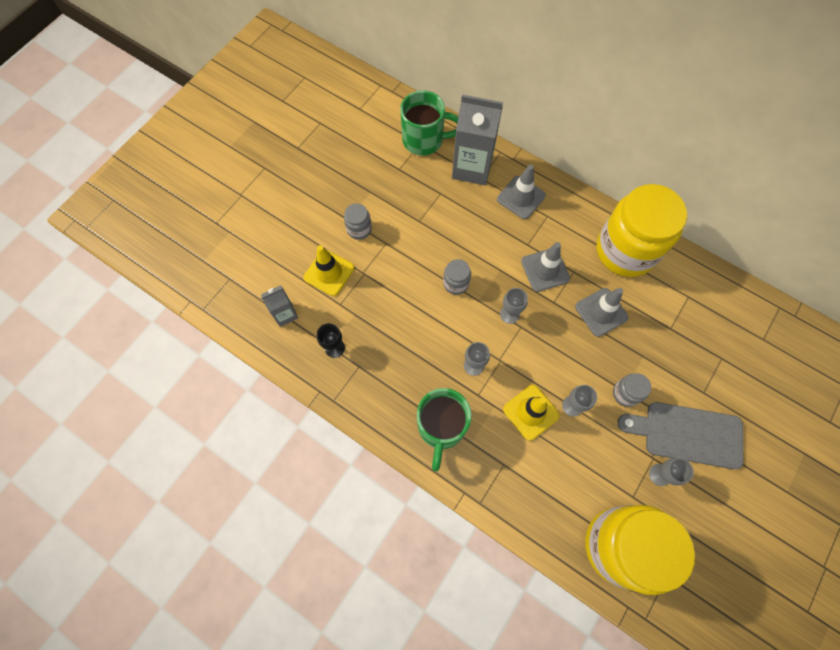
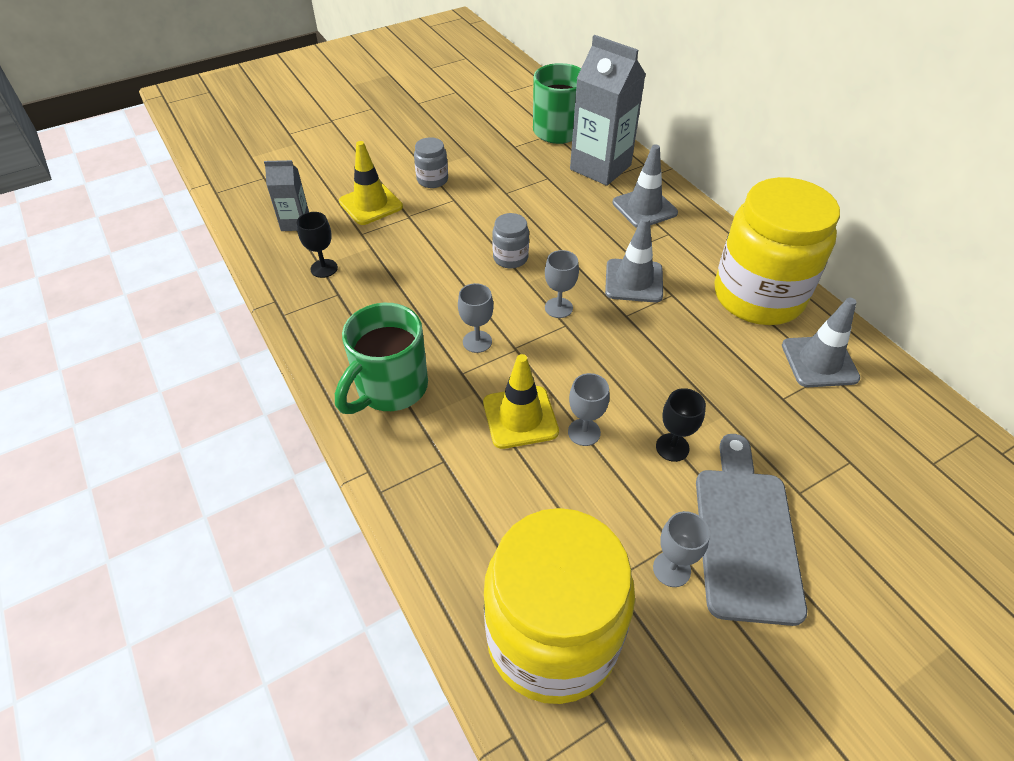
camera: 25 degrees right, 20 degrees down
(601, 312) = (686, 346): grey traffic cone -> grey traffic cone (819, 362)
(625, 393) = (672, 447): grey jar -> black goblet
(687, 434) = (745, 534): grey cutting board -> grey cutting board turned 60 degrees clockwise

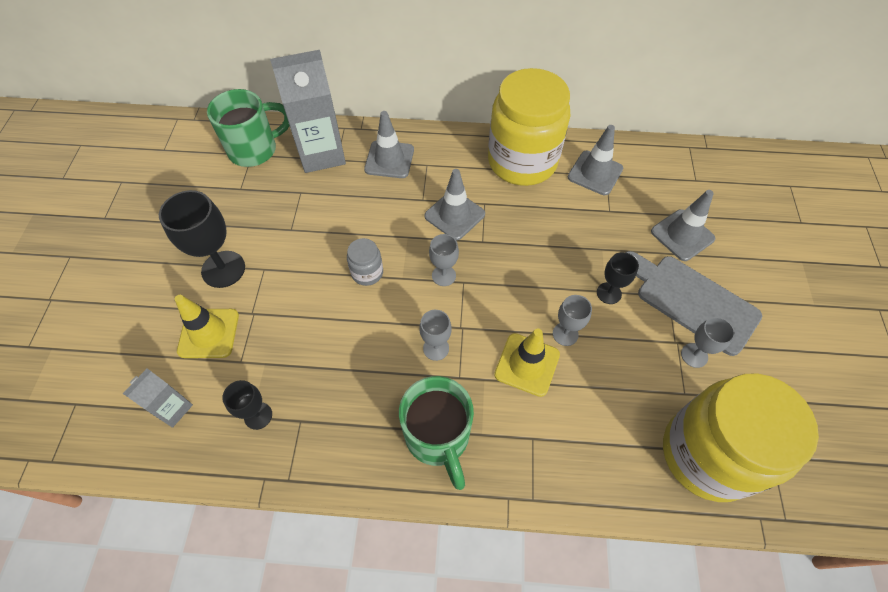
camera: 55 degrees left, 10 degrees up
(432, 180) = (223, 269): grey jar -> black goblet
(830, 484) = (682, 235): none -> grey traffic cone

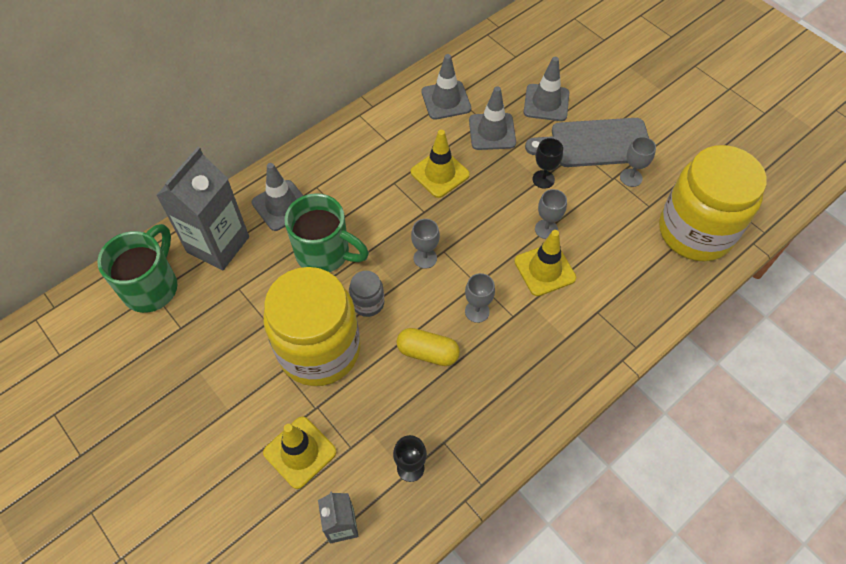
camera: 45 degrees left, 0 degrees up
(223, 269) = (249, 398): black goblet -> none
(365, 345) = (427, 352): none -> yellow capsule
(438, 437) = (543, 365): green mug -> green mug (325, 253)
(454, 215) = (382, 208): grey traffic cone -> grey traffic cone (492, 132)
(522, 161) = (386, 130): yellow jar -> yellow jar (319, 350)
(527, 223) = (440, 173): none -> yellow traffic cone

